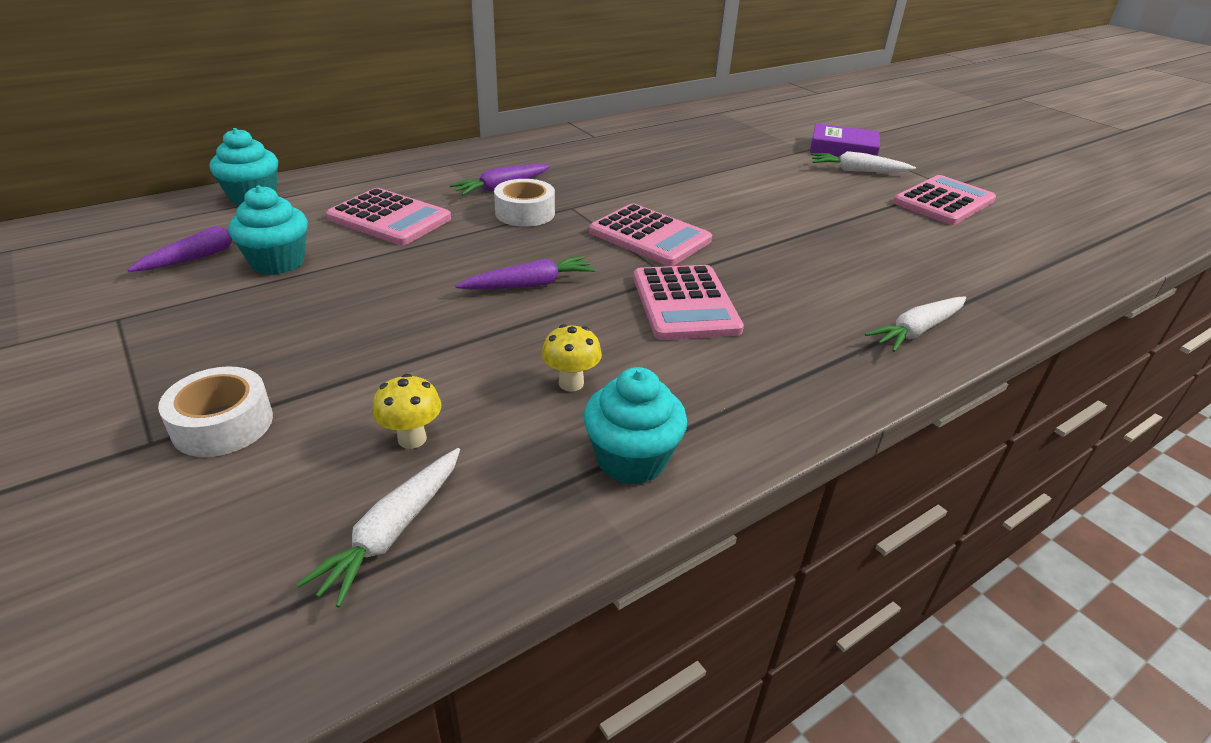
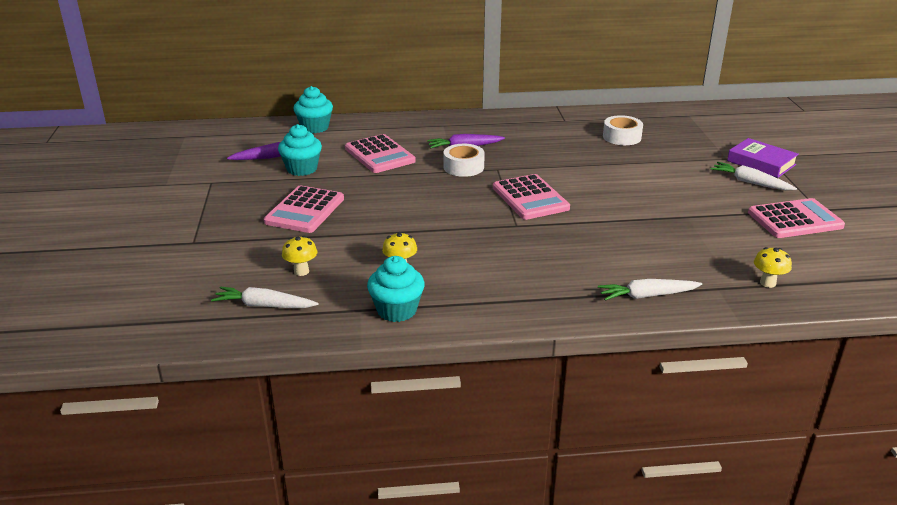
camera: 30 degrees right, 5 degrees down
(223, 424) = (226, 242): white tape -> white tape (622, 137)
(392, 531) = (264, 305): white carrot -> white carrot turned 45 degrees clockwise
(529, 285) = (426, 211): purple carrot -> none
(684, 303) = (509, 243): pink calculator -> pink calculator (305, 210)
(1008, 279) = (767, 283): none -> yellow mushroom

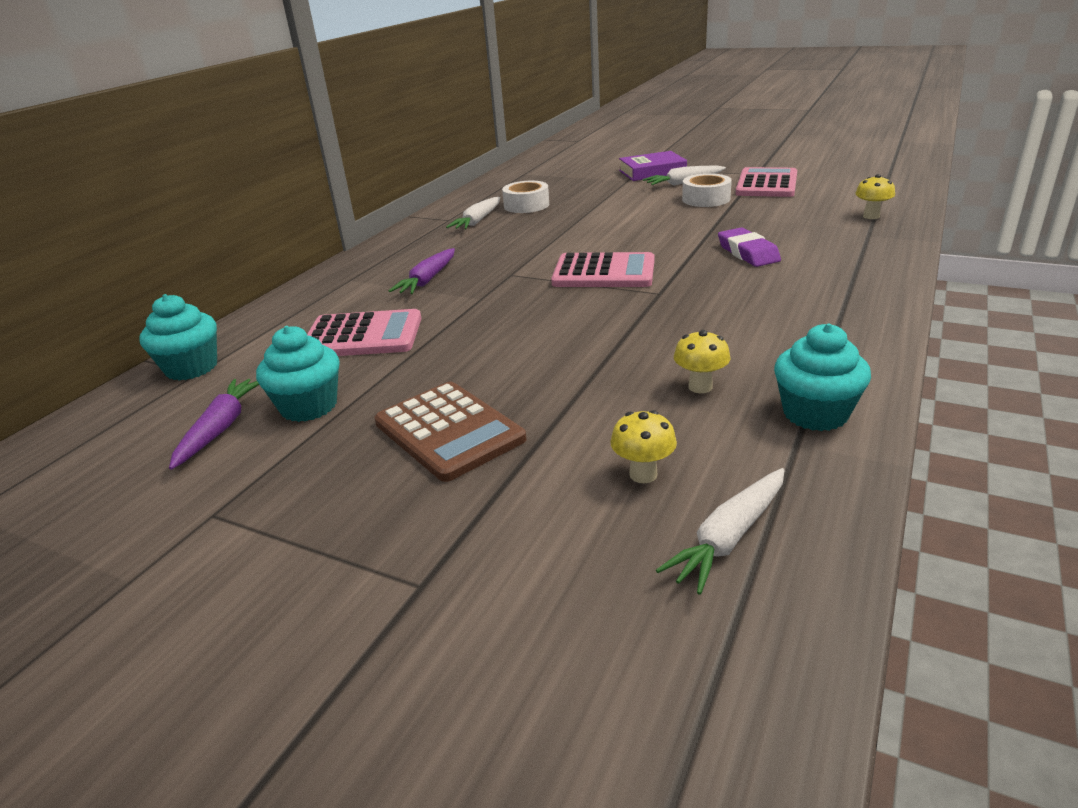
camera: 55 degrees left, 0 degrees up
(305, 210) = (449, 431): pink calculator -> brown calculator
(463, 167) = (478, 291): white tape -> white tape (706, 199)
(620, 242) = (747, 253): none -> purple eraser
(647, 296) = (865, 265): white carrot -> white carrot (477, 221)

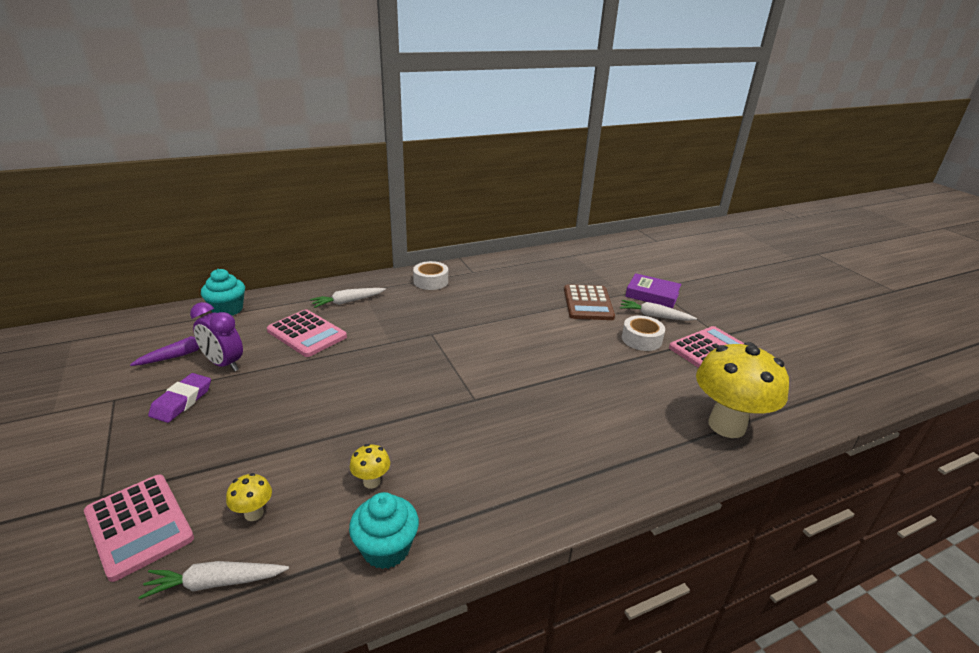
camera: 35 degrees right, 0 degrees up
(309, 406) = (224, 364): turquoise cupcake -> purple clock
(427, 280) = (390, 313): purple carrot -> none
(449, 431) = (239, 420): brown calculator -> brown calculator (588, 303)
(477, 221) = (484, 281): white carrot -> white carrot (348, 302)
(526, 205) = (529, 283): white tape -> white tape (431, 281)
(604, 272) = (475, 363): pink calculator -> pink calculator (139, 525)
(747, 253) = (580, 402): purple eraser -> purple eraser (182, 401)
(871, 216) = (726, 425): yellow mushroom -> yellow mushroom, size x2.45

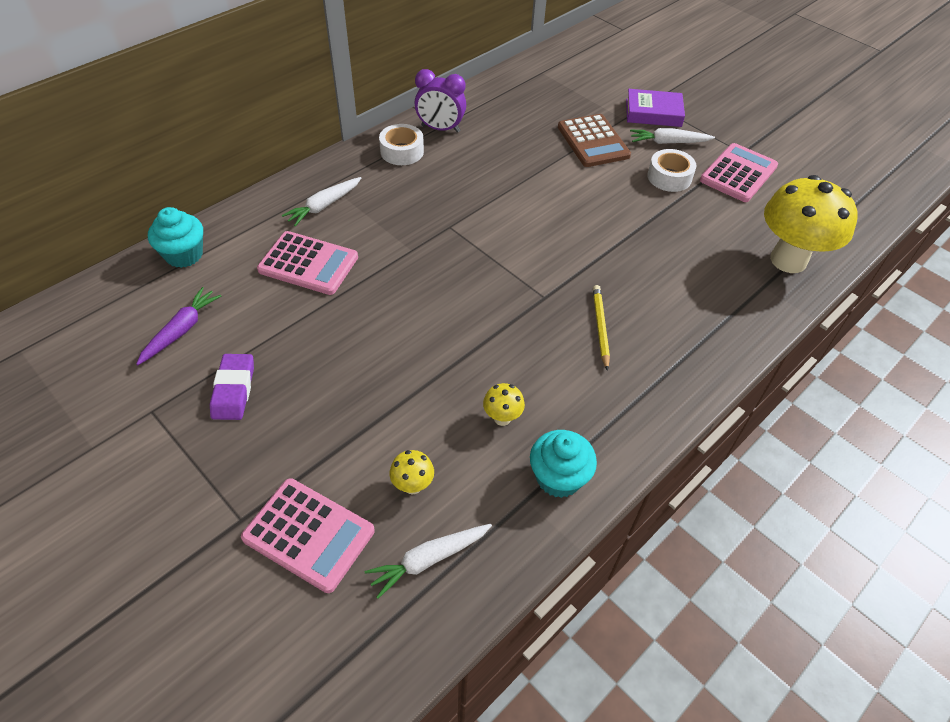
camera: 20 degrees left, 20 degrees up
(224, 364) = (242, 330): purple clock -> purple clock (440, 129)
(510, 434) = (600, 327): none -> yellow pencil

